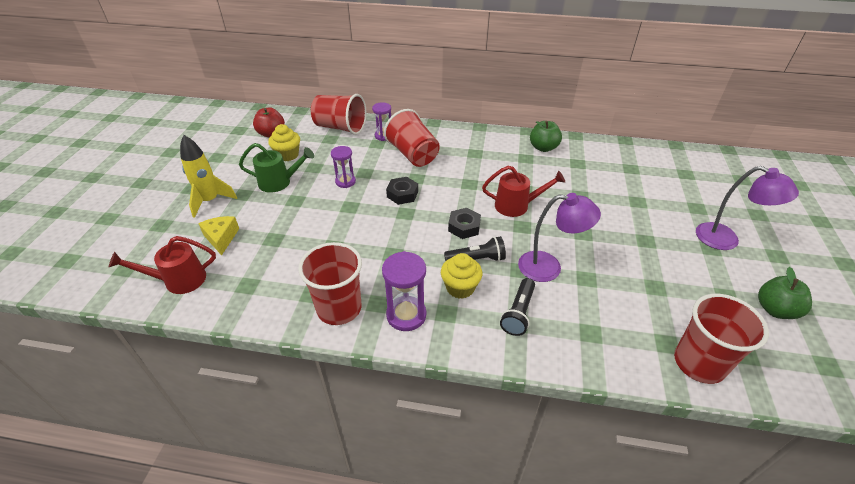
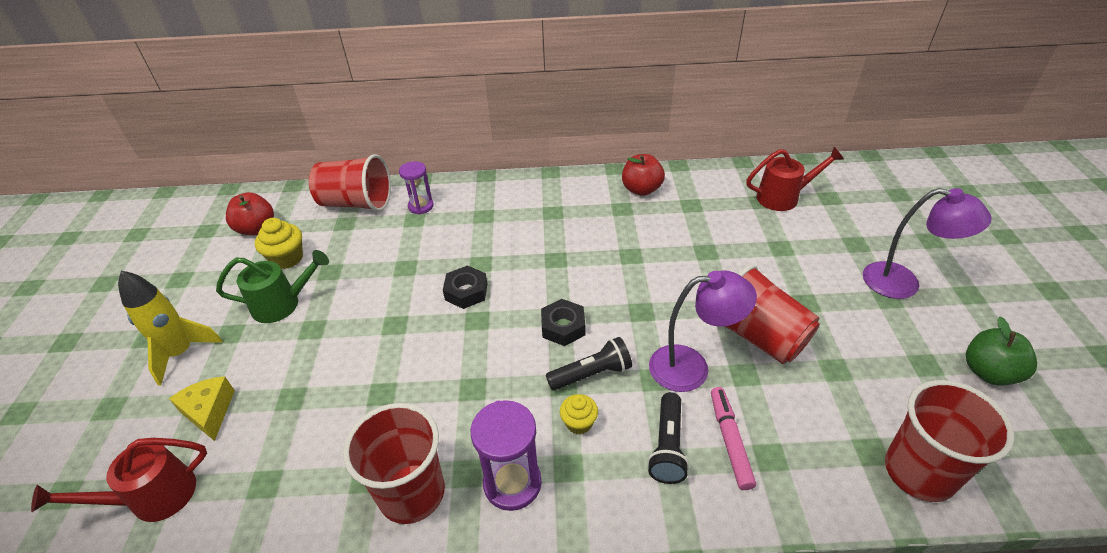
camera: 10 degrees left, 0 degrees up
(345, 182) = (380, 286): purple hourglass -> none
(413, 154) = (468, 228): red cup -> red cup (758, 336)
(460, 287) = (579, 423): yellow cupcake -> yellow cupcake, size x0.65
(517, 206) = (627, 281): red watering can -> red watering can (784, 197)
(543, 148) = (641, 189): green apple -> red apple
(564, 318) = (729, 441): none -> pink marker

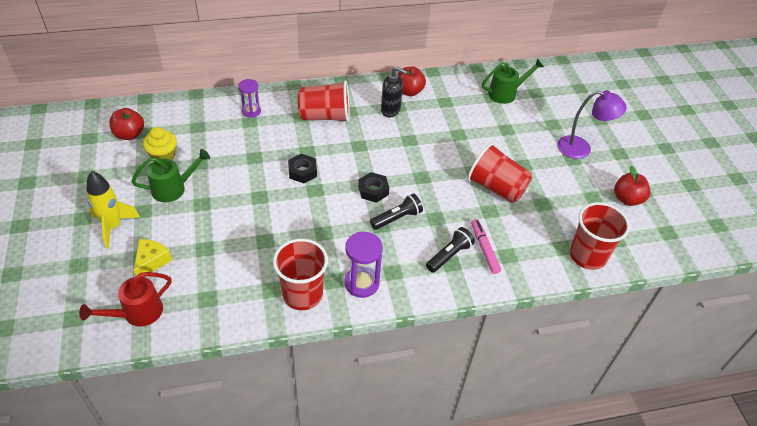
camera: 15 degrees left, 5 degrees up
(209, 412) = (151, 261): yellow cheese -> yellow cheese turned 60 degrees clockwise
(356, 203) = (201, 111): red cup -> red cup (325, 116)
(579, 423) = (394, 247): yellow cupcake -> none
(611, 213) = (391, 110): none -> black soap dispenser
(668, 446) = (449, 255): black flashlight -> black flashlight turned 135 degrees counterclockwise
(691, 367) = (457, 209): purple lamp -> none
(784, 197) = (506, 93): red watering can -> green watering can
(988, 372) = (627, 199): green apple -> red apple

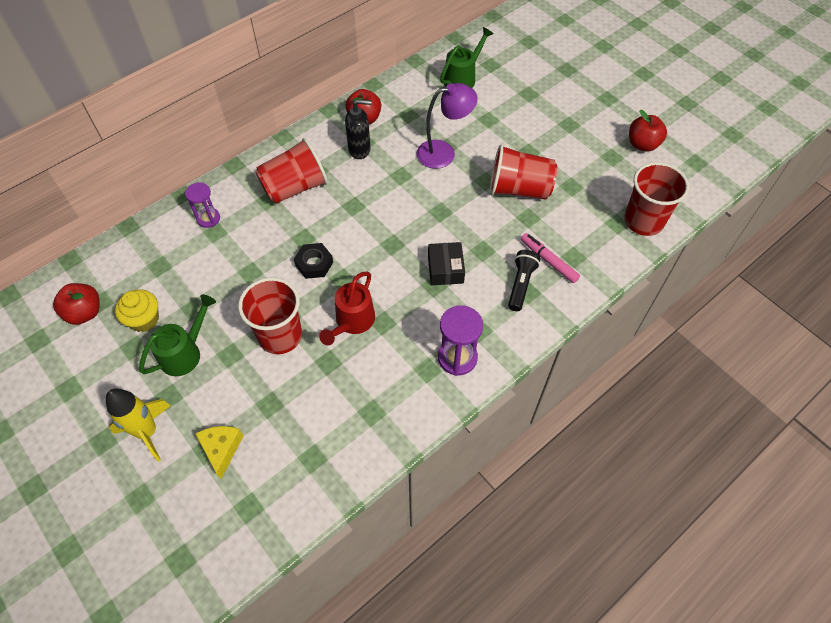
camera: 25 degrees left, 10 degrees up
(137, 313) = (248, 516): red watering can -> red watering can (352, 322)
(302, 294) = (407, 401): red cup -> red cup (280, 336)
(373, 190) = (402, 250): black nut -> none
(397, 218) = (445, 269): black flashlight -> black box
(581, 149) = (570, 109): purple lamp -> purple lamp (444, 152)

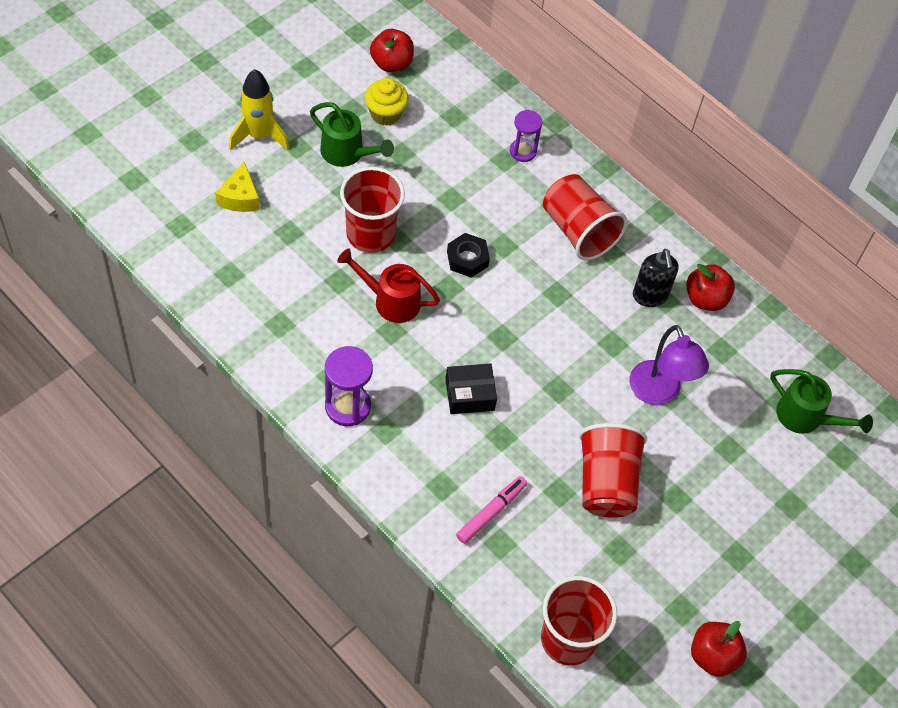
camera: 80 degrees right, 0 degrees up
(221, 449) = (240, 197): yellow cheese -> yellow cheese turned 105 degrees clockwise
(521, 284) = (453, 478): black flashlight -> none

